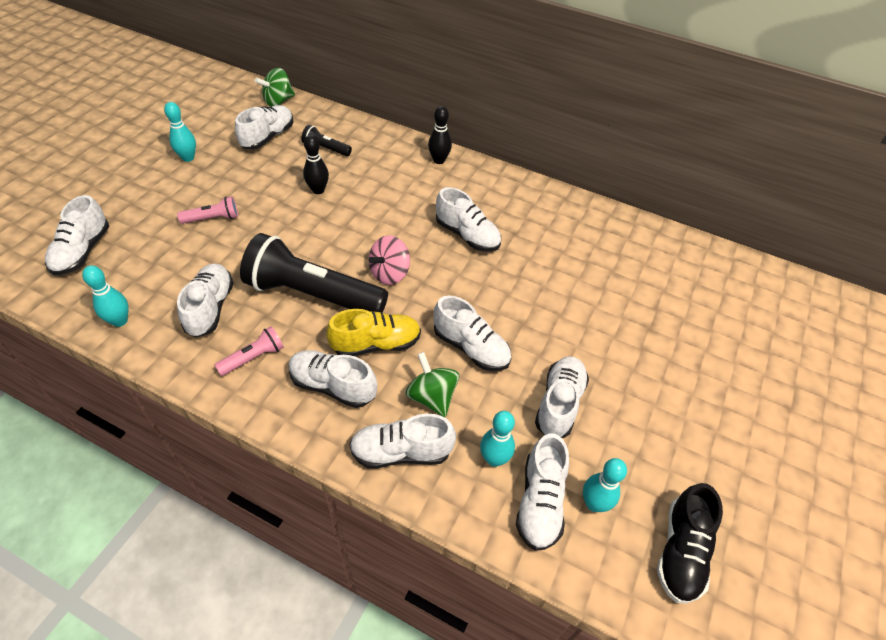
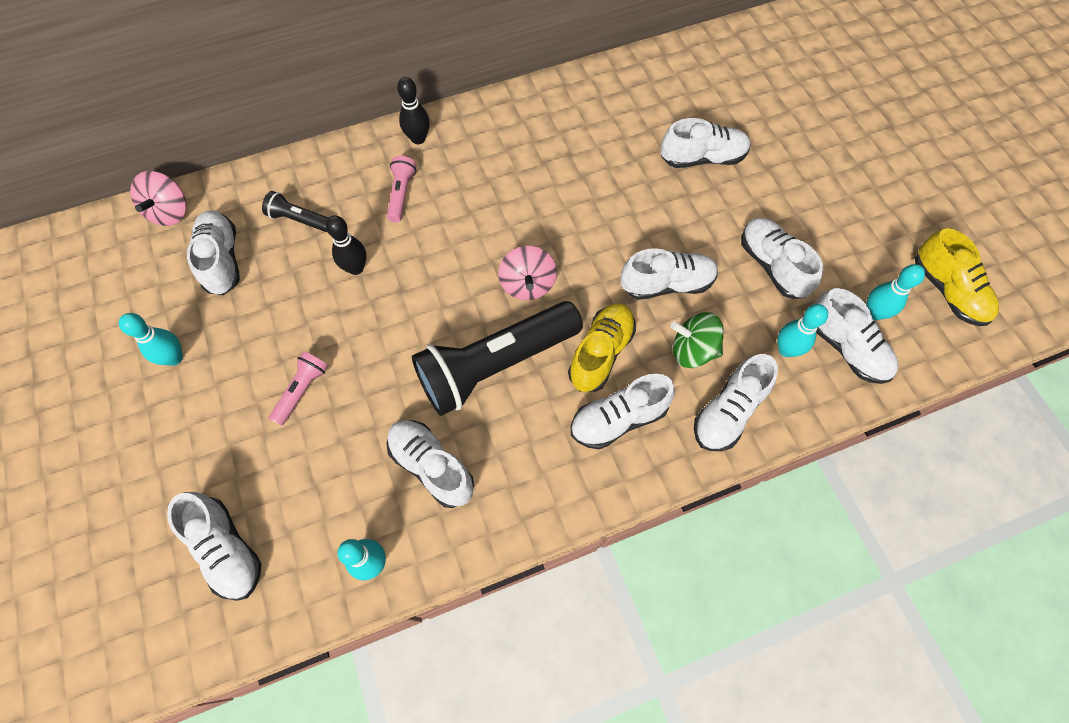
camera: 45 degrees left, 15 degrees up
(253, 358) = (530, 465): pink flashlight -> pink flashlight (401, 194)
(278, 101) = (170, 212): green spinning top -> pink spinning top
(326, 148) = (299, 219): black flashlight -> black flashlight turned 45 degrees clockwise
(467, 235) = (538, 190): white shoe -> white shoe (702, 158)
(681, 551) = (947, 290): black shoe -> yellow shoe

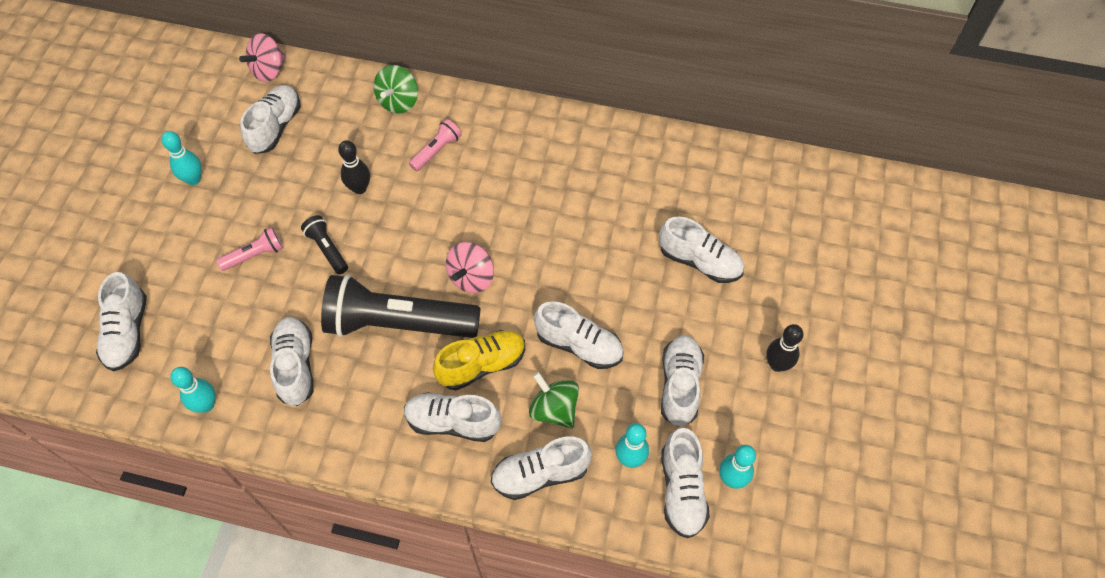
camera: 35 degrees right, 5 degrees down
(299, 219) = (349, 128): black flashlight -> black flashlight (327, 249)
(328, 171) = (398, 101): none -> green spinning top
(418, 138) = (484, 114): black bowling pin -> black bowling pin (777, 364)
(947, 290) = (816, 504): yellow shoe -> none

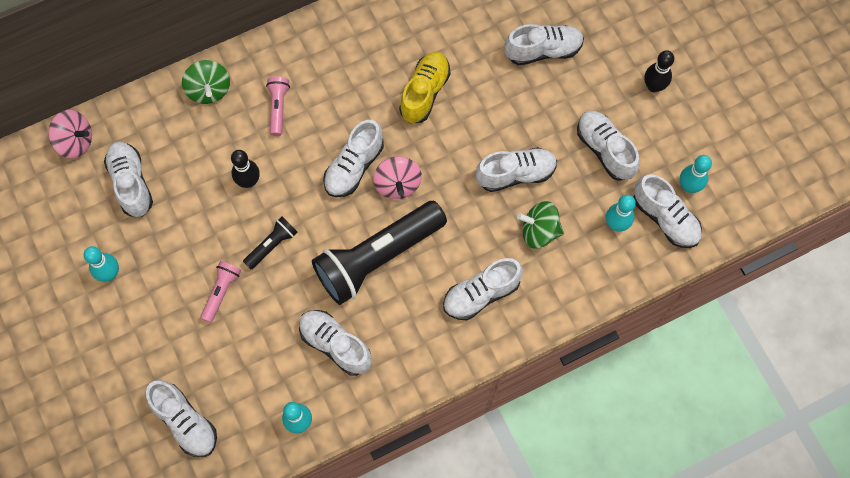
camera: 40 degrees left, 10 degrees up
(269, 70) = (75, 141): pink spinning top -> pink spinning top turned 75 degrees counterclockwise
(327, 249) = (272, 245): black flashlight -> black flashlight turned 120 degrees clockwise
(482, 365) = (463, 240): yellow shoe -> yellow shoe (424, 93)
(540, 474) = (569, 280): white shoe -> white shoe (354, 166)

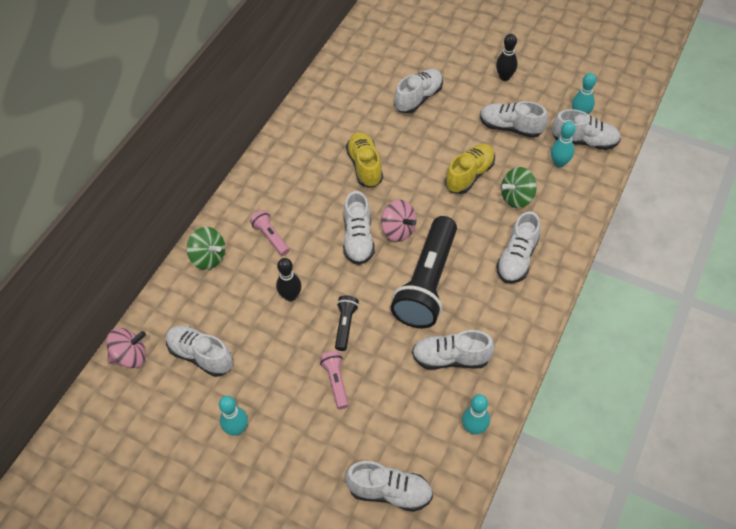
camera: 35 degrees left, 15 degrees down
(515, 174) = (469, 175): white shoe -> yellow shoe

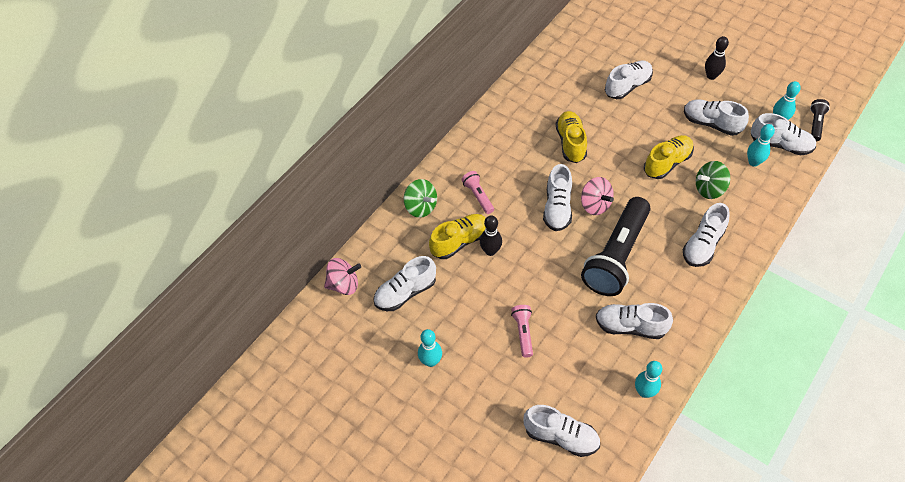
camera: 10 degrees right, 0 degrees up
(201, 355) = (405, 292): white shoe -> white shoe turned 75 degrees counterclockwise
(255, 290) = (459, 241): none -> yellow shoe
(345, 325) = (537, 284): black flashlight -> black flashlight (815, 124)

